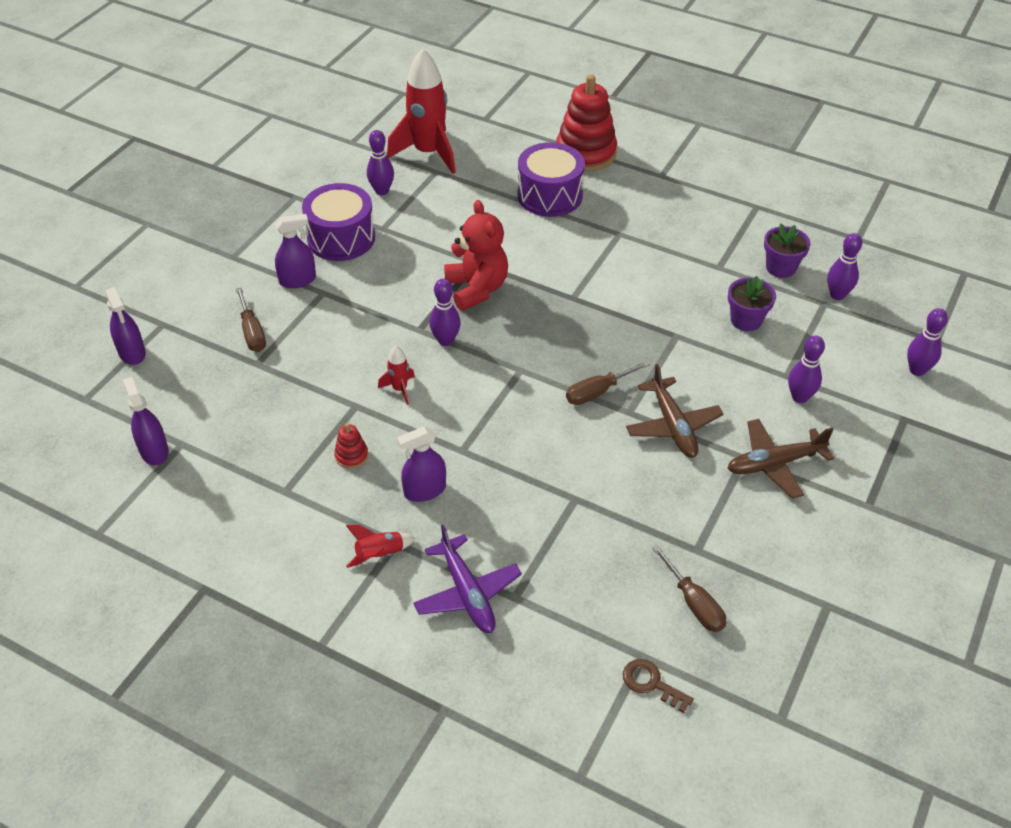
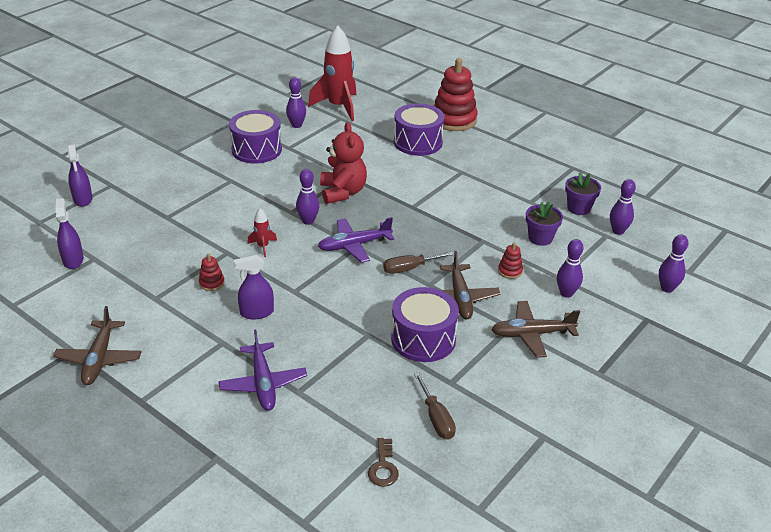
camera: 10 degrees right, 10 degrees down
(244, 595) = (99, 359): none -> brown plane
(252, 332) = (171, 198): brown screwdriver -> none
(297, 280) = (216, 171): purple spray bottle -> none
(380, 554) = (208, 348): red rocket -> none
(517, 369) = (354, 245): none -> purple plane
(645, 493) = (423, 339): none -> purple drum
(651, 683) = (383, 467): brown key -> brown key turned 135 degrees counterclockwise
(722, 376) = (510, 271): none -> red stacking toy

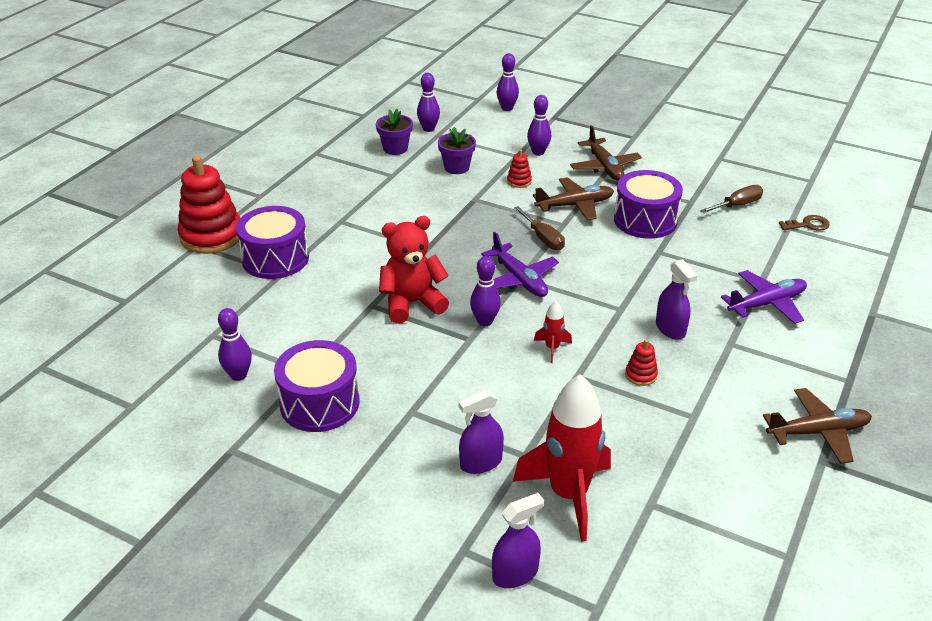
camera: 100 degrees left, 0 degrees up
(73, 260) = (665, 526): purple spray bottle -> purple spray bottle (481, 463)
(338, 107) = (177, 341): red rocket -> red rocket (568, 494)

